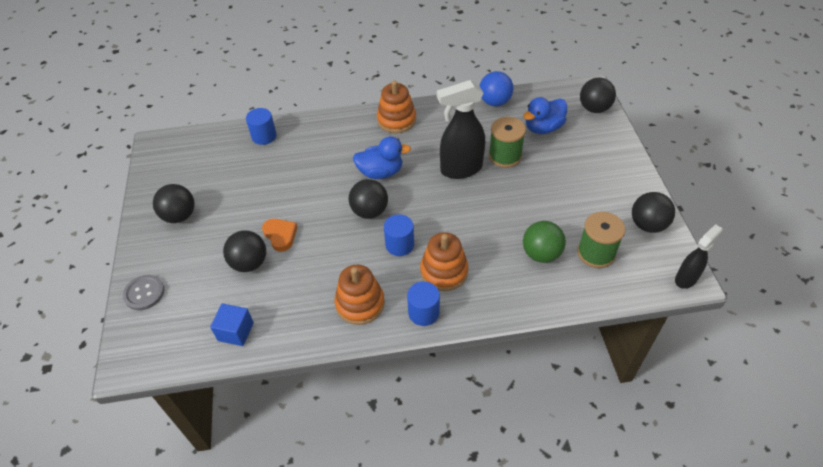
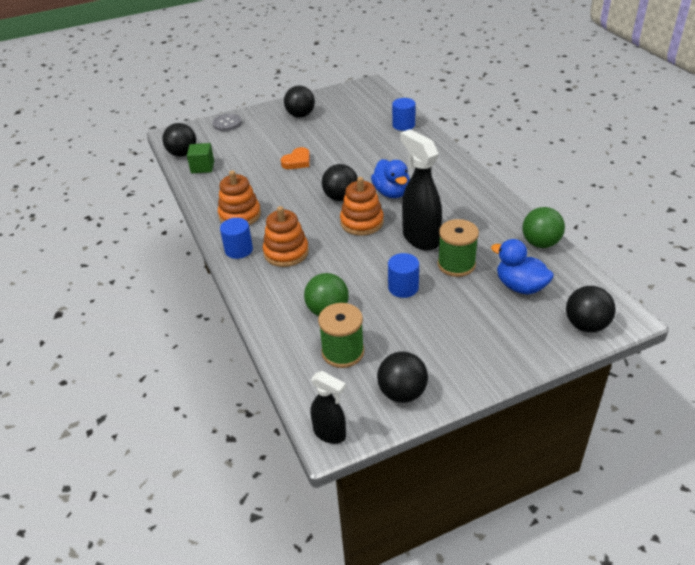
camera: 75 degrees right, 10 degrees down
(235, 331) = (202, 167): blue cube -> green cube
(249, 263) = (265, 156): black ball -> black ball (182, 154)
(396, 120) = (468, 186): orange stacking toy -> orange stacking toy (362, 222)
(399, 245) = (308, 222): blue cylinder -> blue cylinder (403, 287)
(494, 102) = (540, 243): blue ball -> green ball

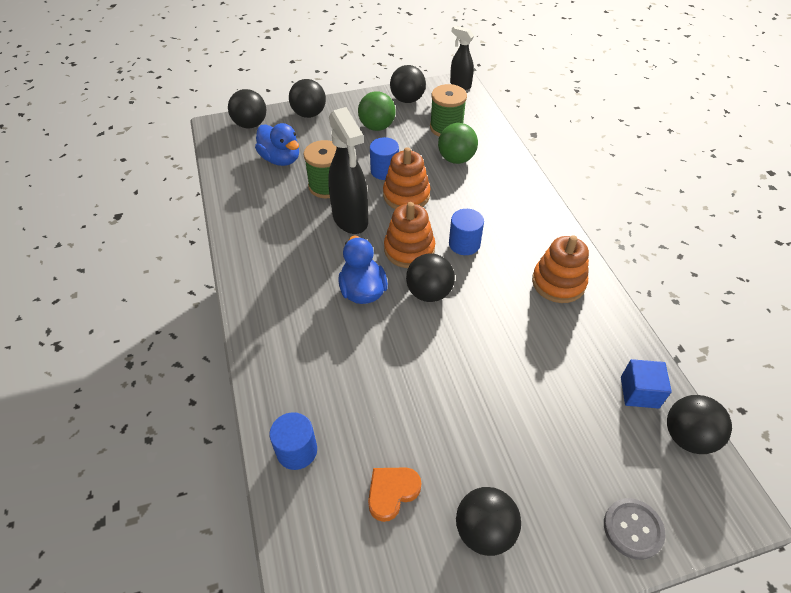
camera: 175 degrees left, 10 degrees up
(202, 167) = (639, 392): green cube -> blue cube
(239, 250) = (549, 232): blue cylinder -> blue cylinder (464, 244)
(286, 252) = (496, 222): orange stacking toy -> orange stacking toy (406, 195)
(297, 161) = (488, 379): orange heart -> orange heart (392, 492)
(523, 350) = (309, 114): none -> black ball
(540, 243) = (233, 197): green ball -> green ball (377, 127)

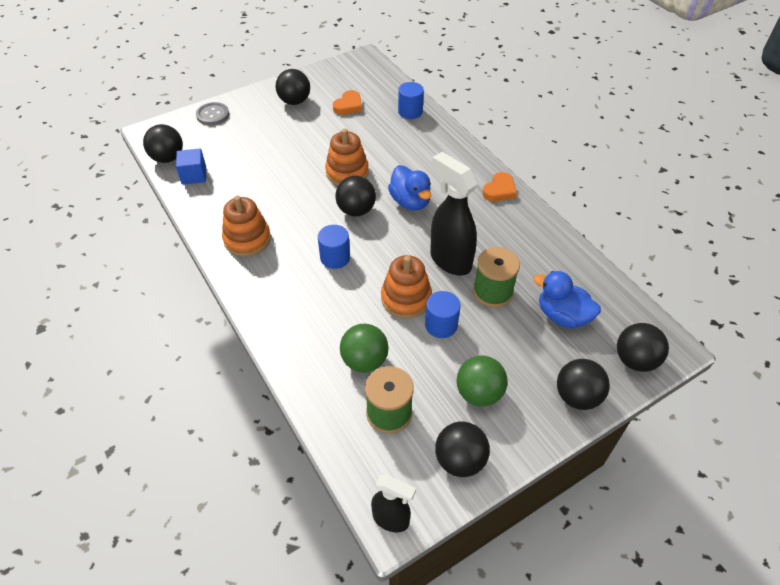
camera: 165 degrees right, 0 degrees up
(253, 284) = (499, 190): none -> orange heart
(409, 249) = (384, 242): orange stacking toy -> orange stacking toy (347, 172)

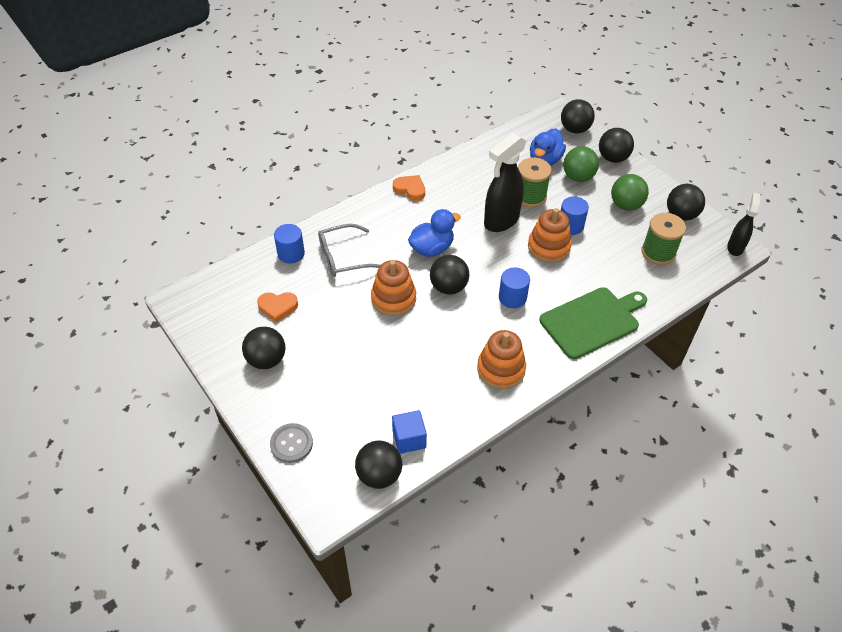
camera: 95 degrees left, 0 degrees up
(290, 321) = (592, 321): none -> green cutting board
(348, 106) = (278, 307): orange heart -> orange heart turned 150 degrees clockwise
(364, 361) = (617, 269): green ball -> green ball (578, 177)
(403, 142) = (343, 257): none -> grey glasses

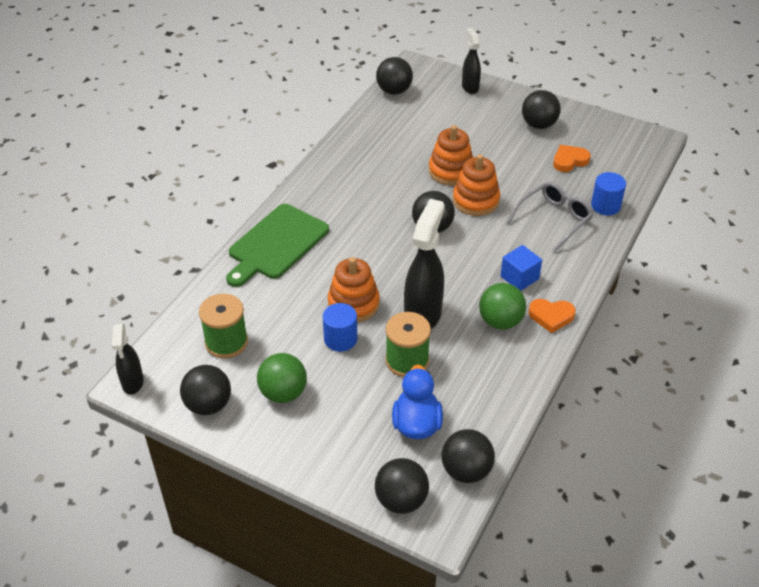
camera: 155 degrees right, 5 degrees down
(291, 444) = (470, 87): grey button -> black spray bottle
(409, 439) = (387, 114): blue cube -> blue cube (519, 277)
(432, 248) = (475, 258): blue duck -> none
(501, 369) = (343, 179): orange stacking toy -> orange stacking toy (451, 171)
(512, 297) = (365, 239): blue cylinder -> none
(578, 177) = (360, 413): green ball -> green ball (500, 321)
(612, 158) = (325, 466): black ball -> black ball (466, 470)

